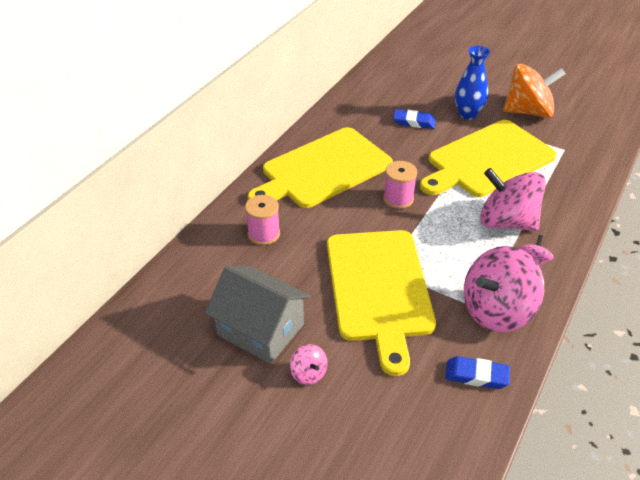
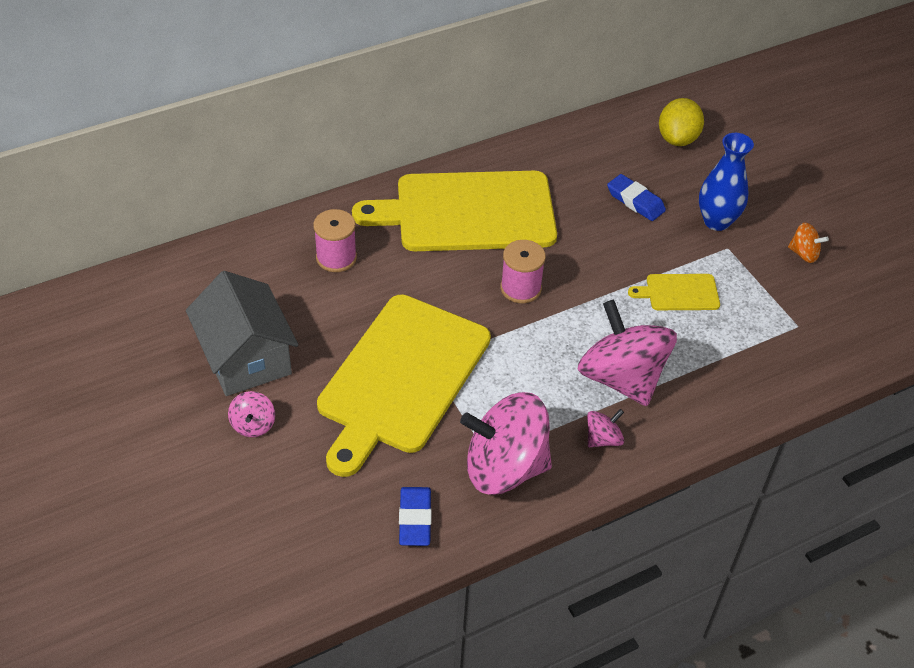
camera: 30 degrees right, 5 degrees up
(403, 81) = (677, 139): none -> yellow lemon
(476, 375) = (415, 519): blue eraser -> blue eraser turned 45 degrees clockwise
(487, 160) = (679, 292): yellow cutting board -> yellow cutting board, size x0.43
(528, 112) = (803, 254): orange spinning top -> orange spinning top, size x0.44

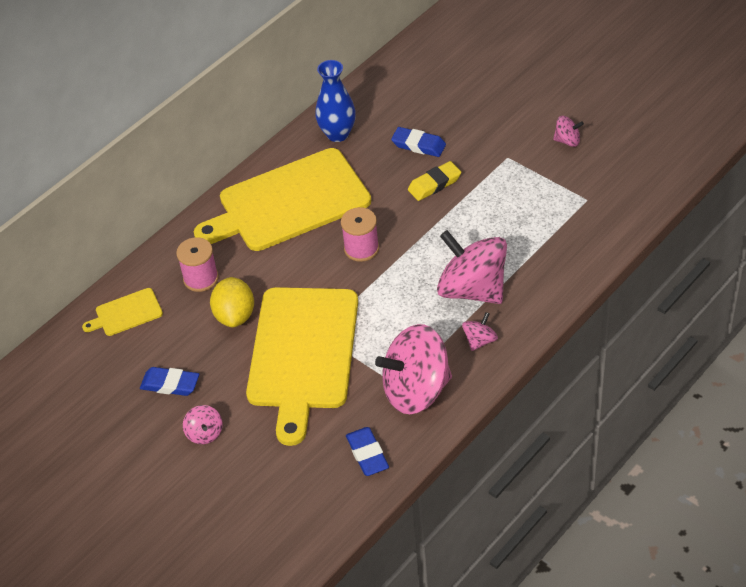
camera: 15 degrees left, 0 degrees up
(246, 357) = (170, 384): grey house -> blue eraser
(633, 248) = (434, 184): none -> yellow eraser
(677, 139) = (428, 81): yellow lemon -> yellow lemon (235, 315)
(679, 292) = (486, 206): yellow cutting board -> yellow cutting board (126, 313)
(716, 221) = (489, 139): blue vase -> blue vase (337, 134)
(803, 254) = (567, 141): orange spinning top -> pink spinning top

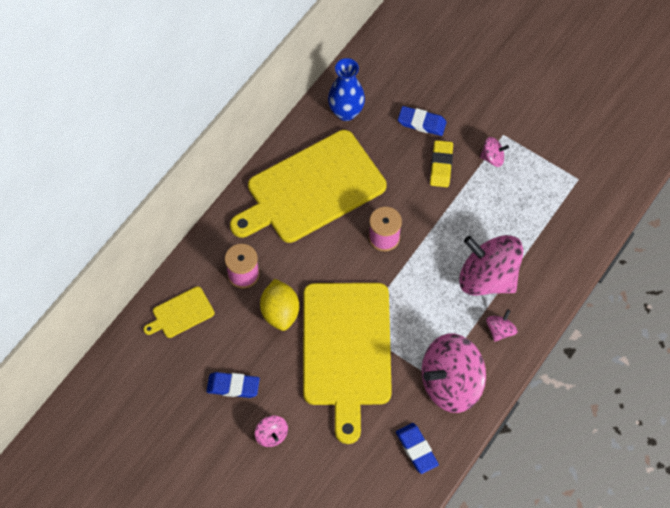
camera: 10 degrees left, 15 degrees up
(434, 184) = (441, 166): yellow eraser -> yellow eraser turned 45 degrees counterclockwise
(567, 141) = (555, 115): pink spinning top -> pink spinning top (492, 158)

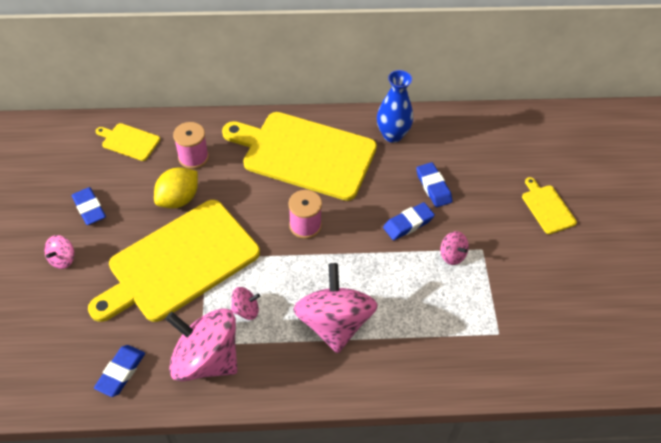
camera: 50 degrees right, 10 degrees down
(441, 166) = (408, 223): yellow eraser -> blue eraser
(500, 330) = (290, 366): pink spinning top -> pink spinning top (246, 310)
(503, 63) = (547, 207): none -> yellow cutting board

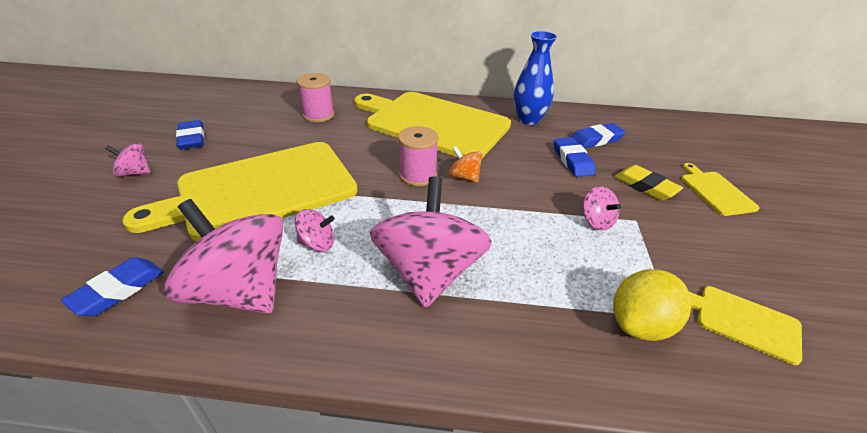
camera: 10 degrees right, 15 degrees down
(63, 259) = (134, 173): pink spinning top -> pink spinning top turned 60 degrees clockwise
(129, 141) = (262, 100): yellow cutting board -> yellow cutting board (742, 321)
(178, 199) = (288, 141): yellow lemon -> yellow lemon (640, 325)
(344, 221) = (464, 177): none -> orange spinning top
(408, 223) = (541, 187): blue eraser -> blue eraser (596, 140)
(492, 210) = (645, 186): none -> yellow eraser

